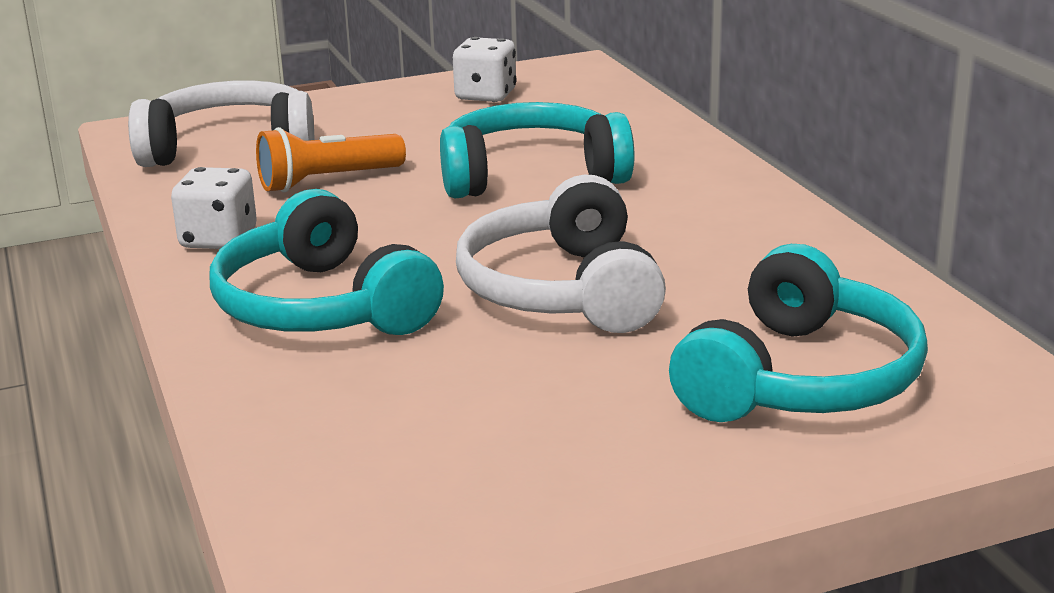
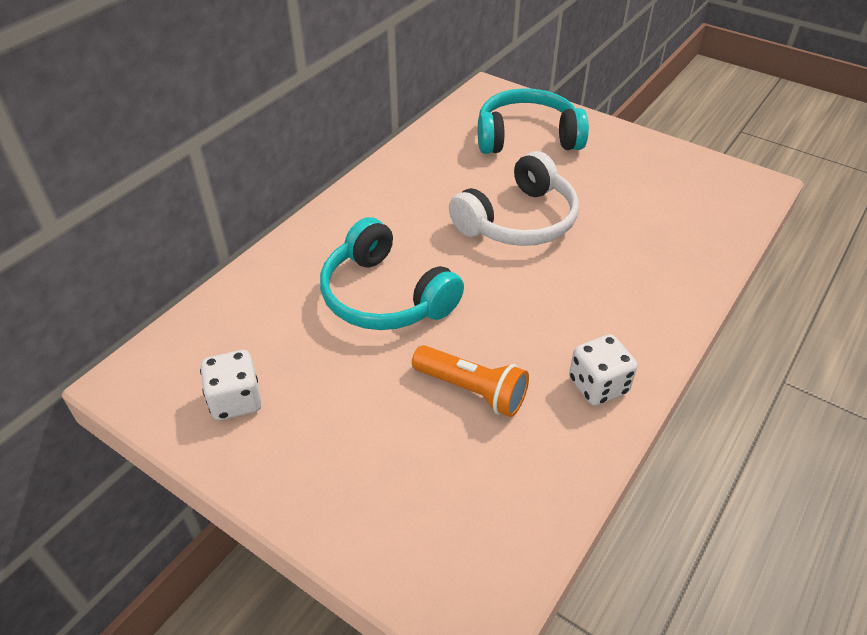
camera: 125 degrees left, 20 degrees up
(230, 149) = (461, 498): white headphones -> none
(322, 307) = (617, 289): turquoise headphones -> none

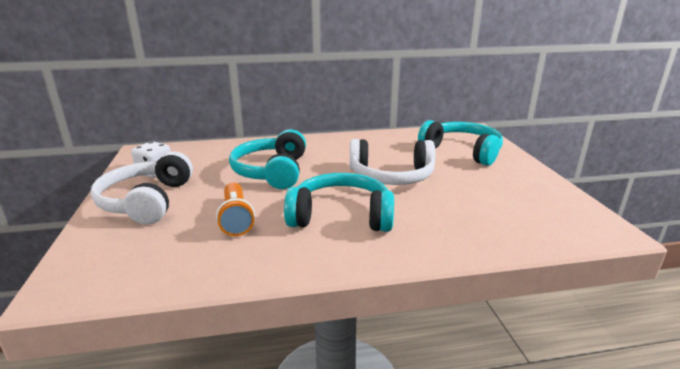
camera: 45 degrees right, 20 degrees down
(324, 447) = (147, 201): none -> white headphones
(560, 310) = (341, 216): none -> turquoise headphones
(598, 385) = (297, 254): white dice -> none

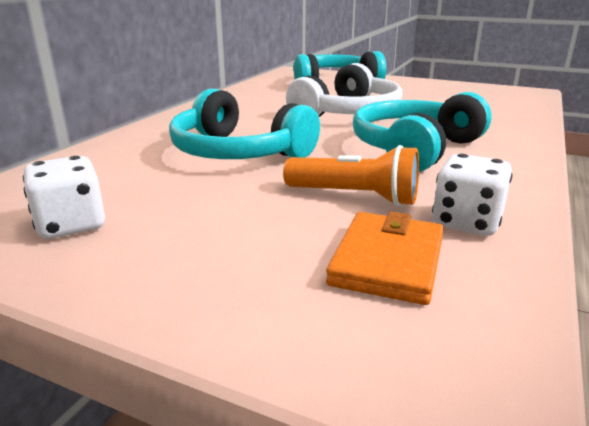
camera: 55 degrees left, 0 degrees up
(147, 201) = (191, 250): white headphones -> none
(161, 246) = (387, 261): none -> orange wallet
(226, 258) = (466, 222): none -> white dice

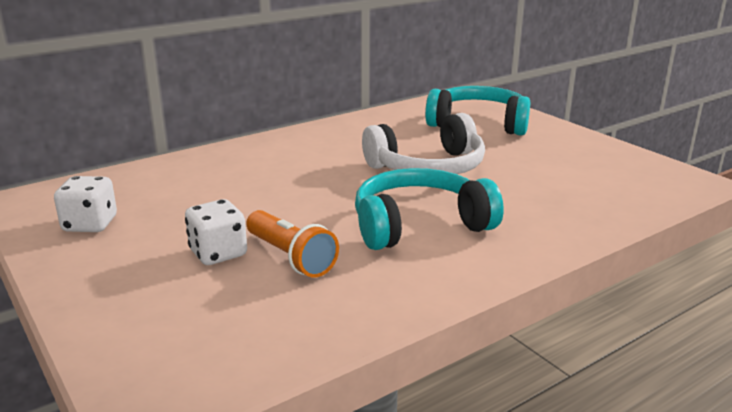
camera: 30 degrees right, 0 degrees up
(238, 152) = (269, 190): turquoise headphones -> none
(387, 261) = (229, 314): orange wallet -> none
(466, 222) = (334, 305): white dice -> white dice (218, 253)

